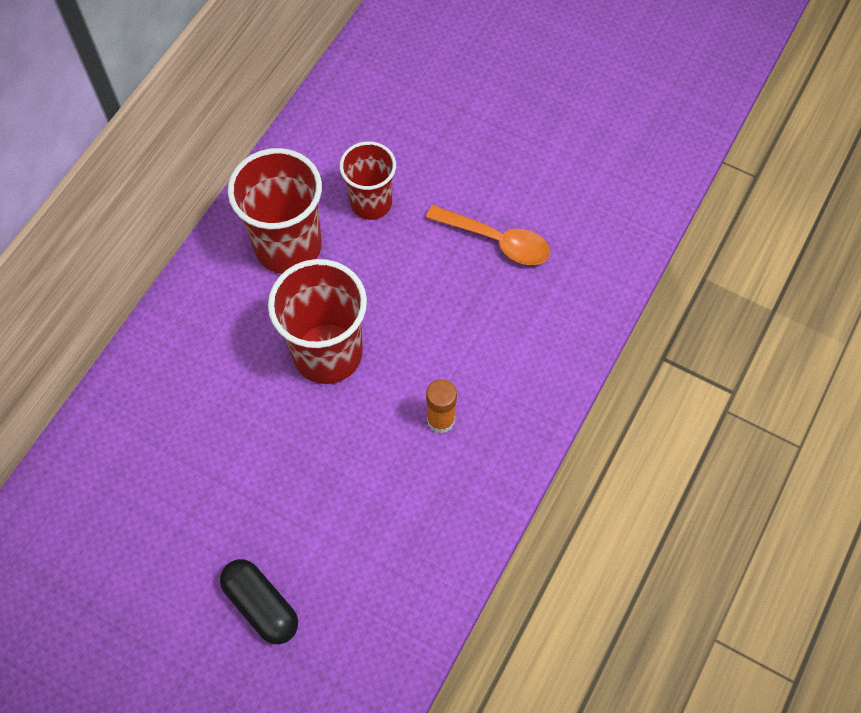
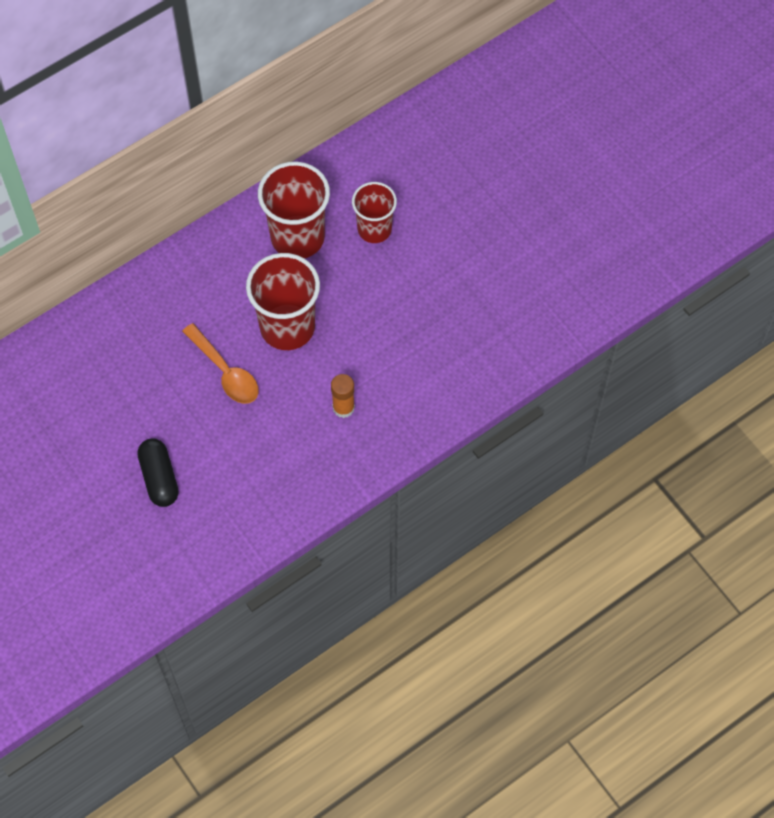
camera: 25 degrees right, 0 degrees up
(496, 241) = (453, 296): orange spoon -> orange spoon (225, 371)

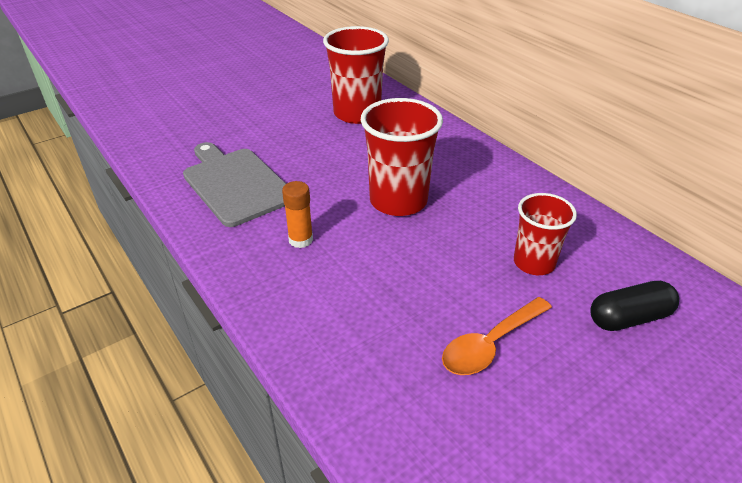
camera: 90 degrees right, 25 degrees down
(159, 478) = (248, 136): black capsule -> black capsule (629, 318)
(225, 371) = (348, 166): orange spoon -> orange spoon (490, 344)
(254, 476) = (236, 184): none -> grey cutting board
(297, 237) = (506, 206): red cup -> red cup (357, 113)

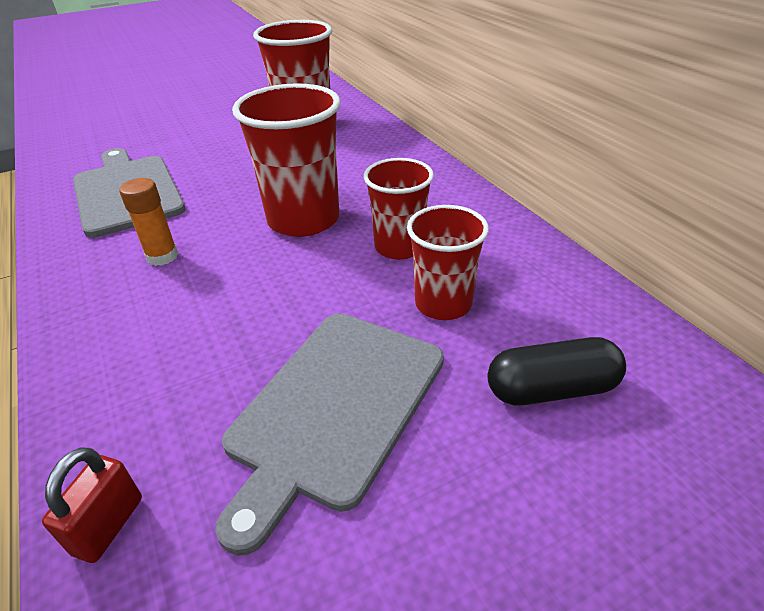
camera: 10 degrees right, 0 degrees up
(377, 436) = (108, 525): none -> red padlock
(483, 220) = (399, 247): none -> red cup
(490, 344) = (334, 408): orange spoon -> grey cutting board

